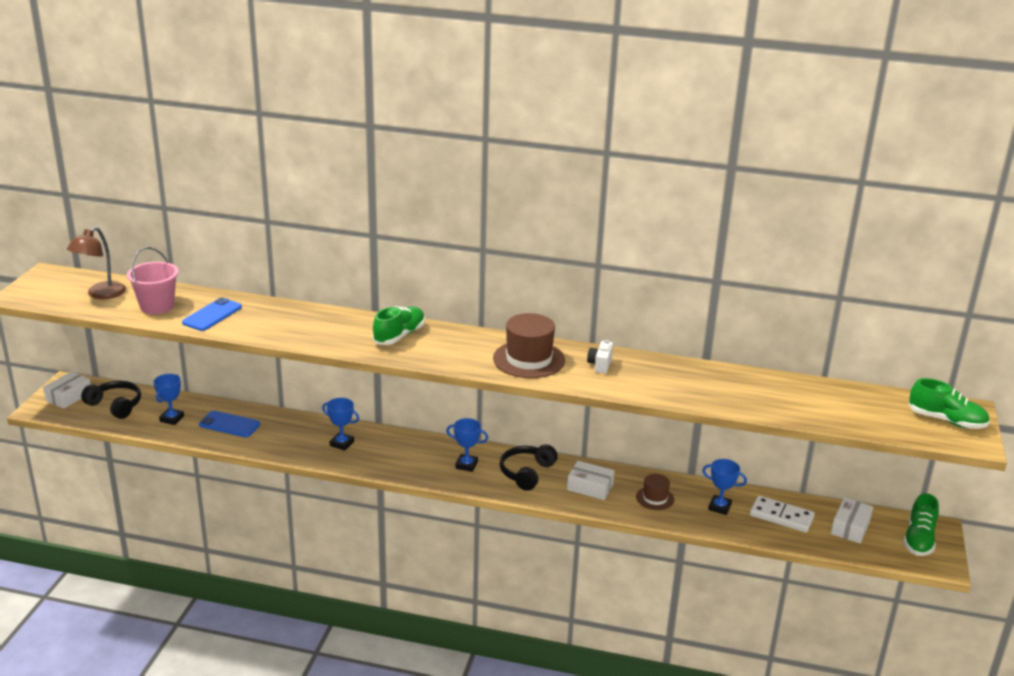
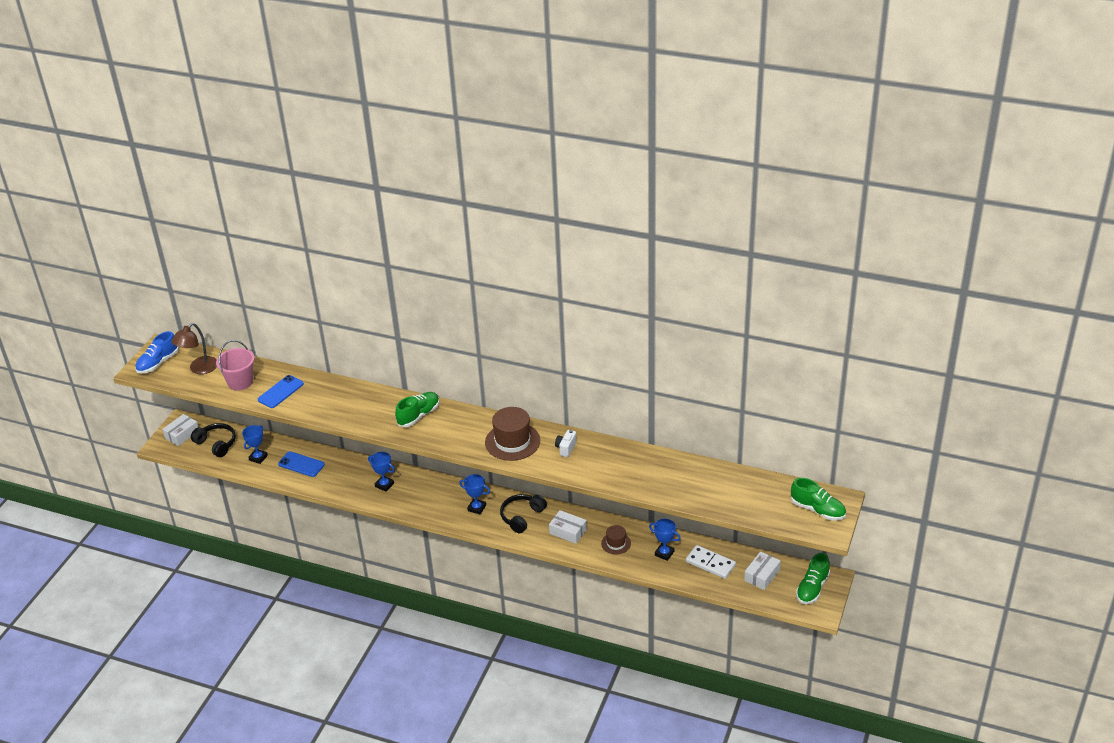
camera: 10 degrees right, 10 degrees up
(44, 289) = (158, 363): none -> blue shoe

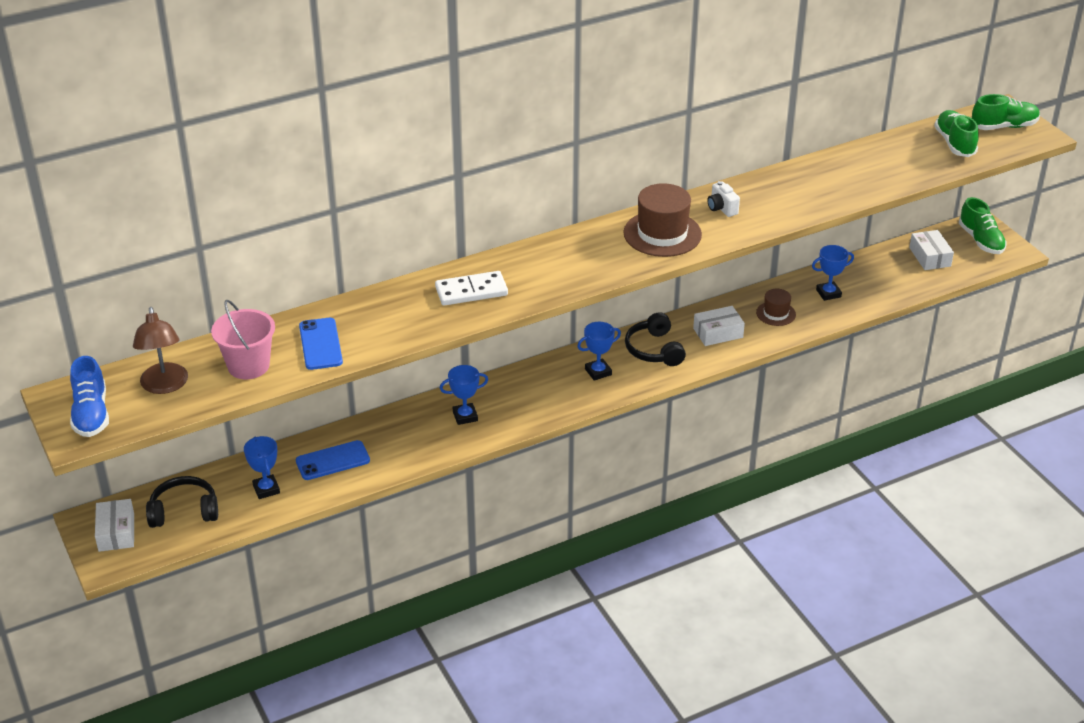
camera: 50 degrees left, 0 degrees up
(418, 415) = (524, 270): green shoe -> green shoe (954, 143)
(710, 563) = (877, 275): white domino -> white domino (471, 291)

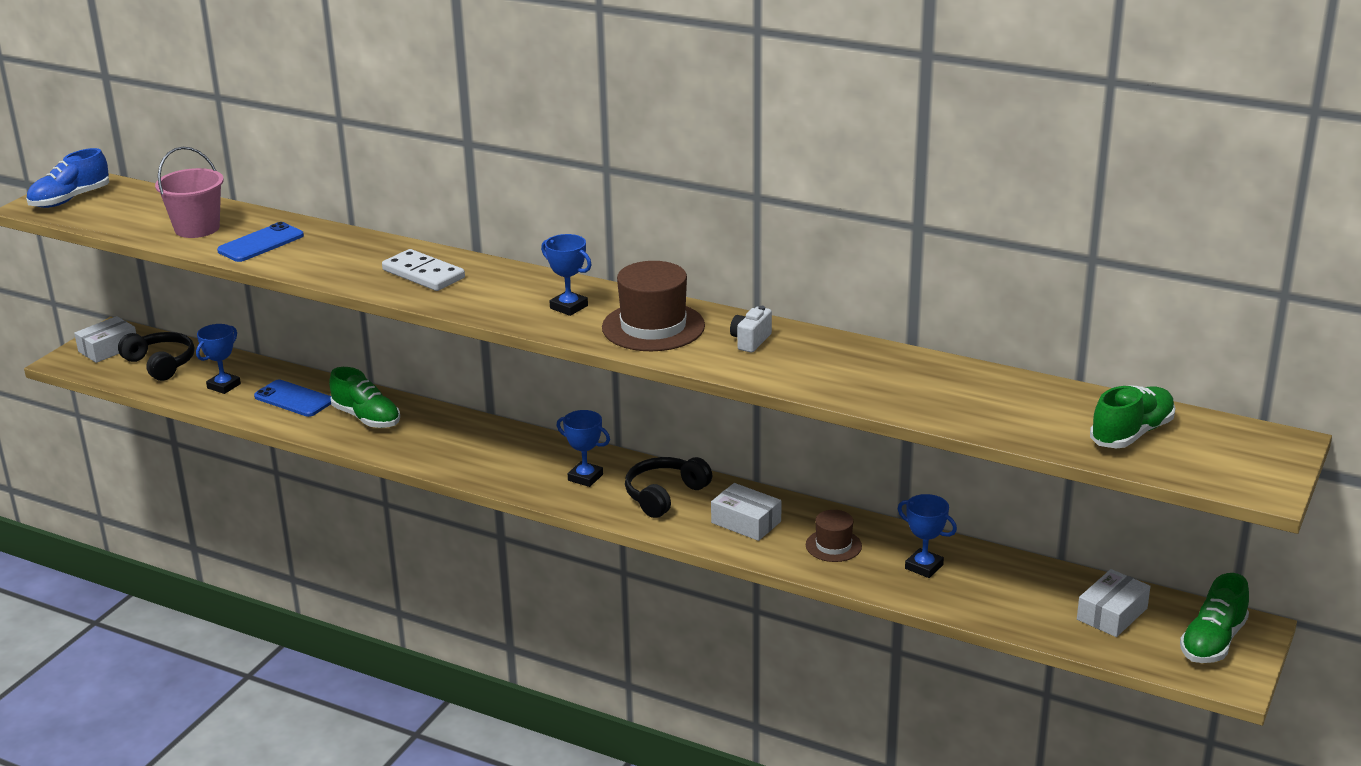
camera: 55 degrees right, 10 degrees down
(165, 386) = (135, 210): brown lamp -> none
(465, 416) = (429, 435): blue trophy -> blue trophy (569, 307)
(1004, 126) = (1236, 455): green shoe -> green shoe (366, 418)

